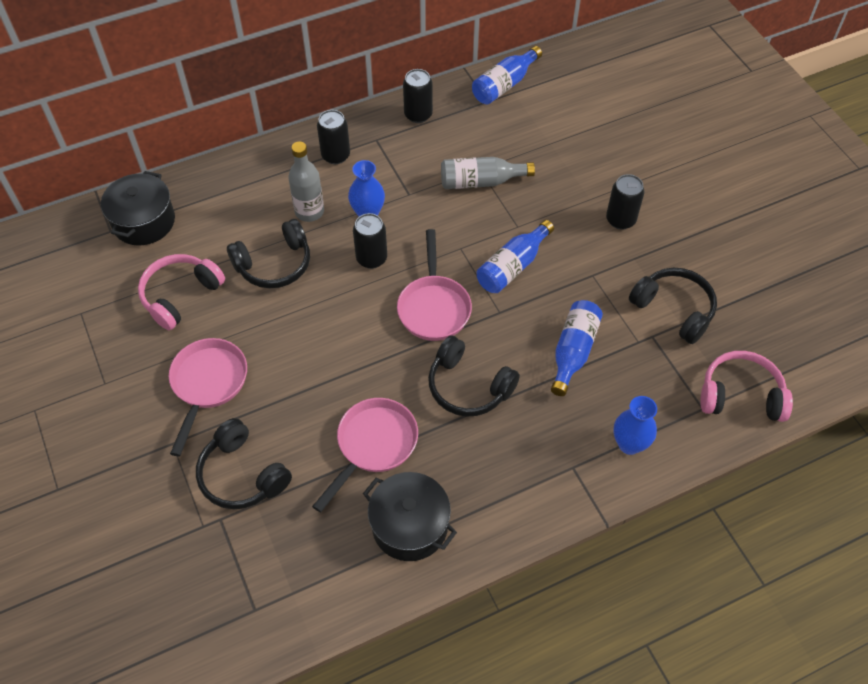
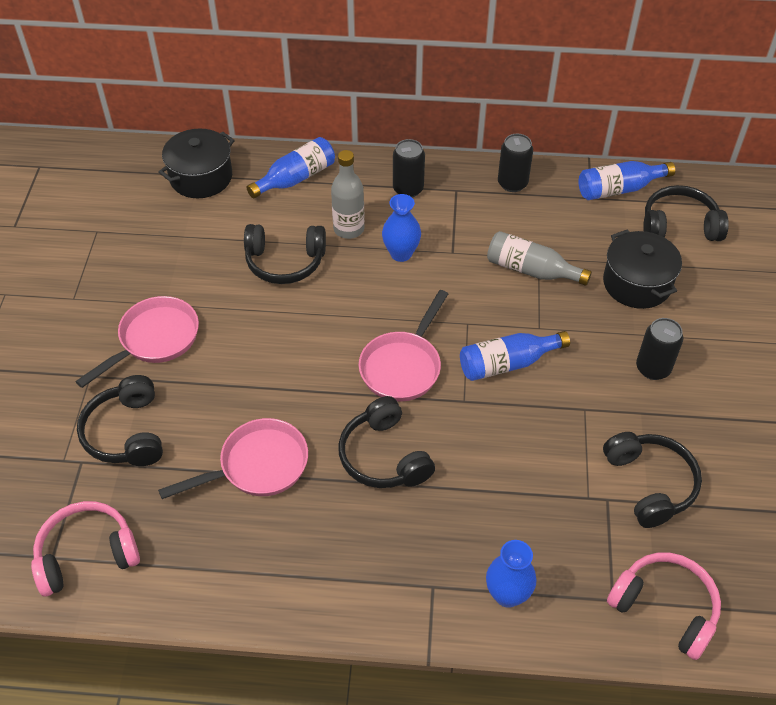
camera: 30 degrees right, 5 degrees down
(180, 295) = (186, 253): pink headphones -> pink headphones (87, 554)
(371, 258) = (376, 295): black can -> none
(410, 526) = (238, 557): black pot -> black pot (637, 283)
(568, 96) = (679, 225): none -> black headphones
(573, 352) = (512, 474): blue bottle -> blue bottle (296, 178)

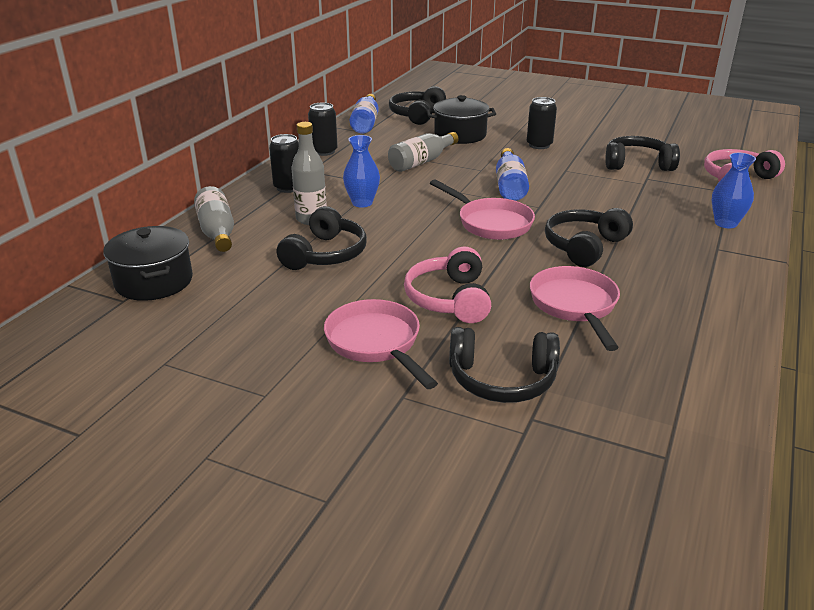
camera: 70 degrees left, 20 degrees down
(87, 554) = (665, 429): pink headphones -> pink headphones (449, 299)
(296, 178) = (217, 232): blue bottle -> grey bottle
(383, 456) = (584, 246): black headphones -> black headphones turned 135 degrees clockwise

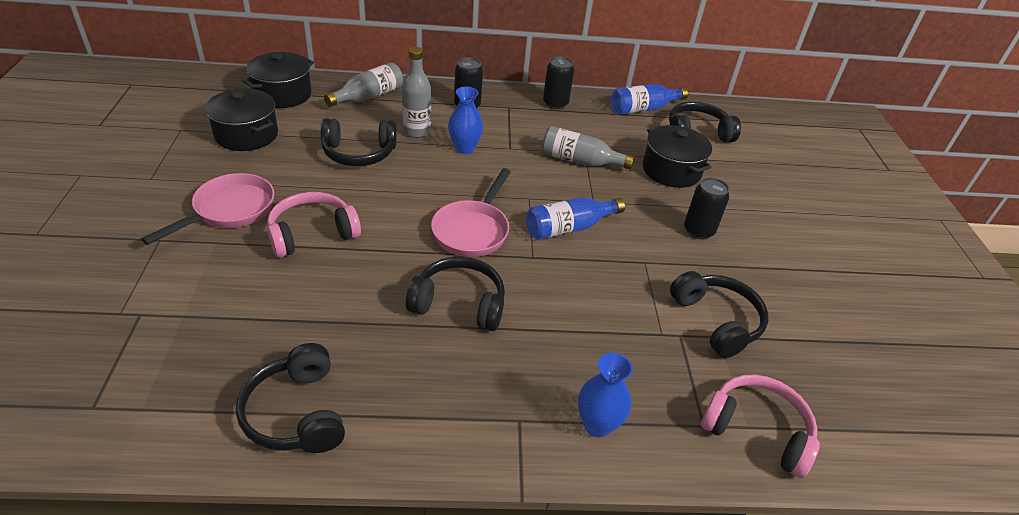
camera: 60 degrees right, 10 degrees up
(225, 316) = (246, 135): none -> black pot
(502, 380) = (192, 287): black headphones -> black headphones (296, 413)
(575, 306) = (330, 314): pink pan -> none

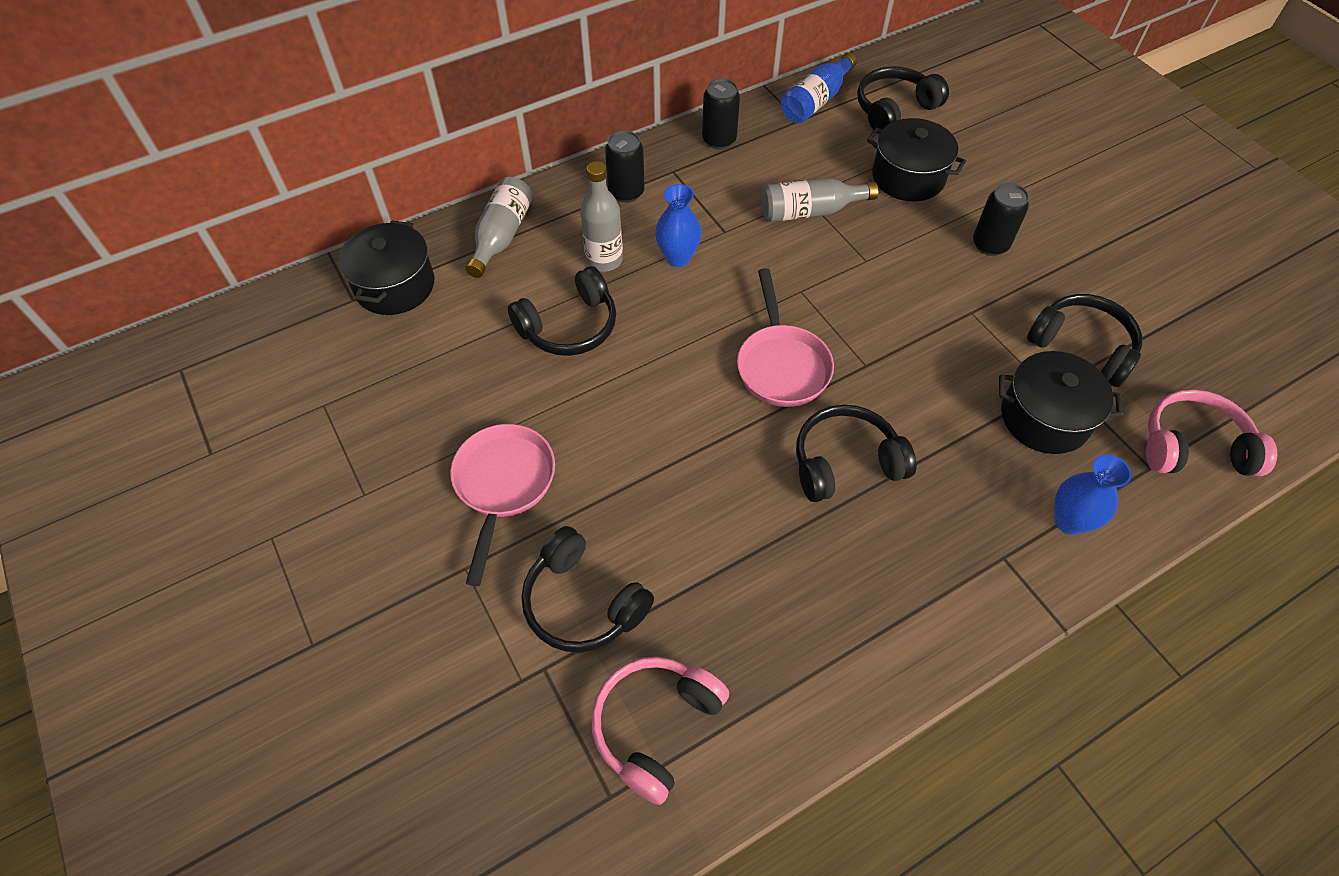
camera: 25 degrees left, 15 degrees up
(246, 135) = (413, 369): black pot -> black pot (1044, 418)
(296, 413) = (808, 676): black headphones -> black headphones (582, 602)
(312, 233) = (623, 463): pink headphones -> pink headphones (655, 726)
(569, 228) = (870, 308): blue bottle -> none

